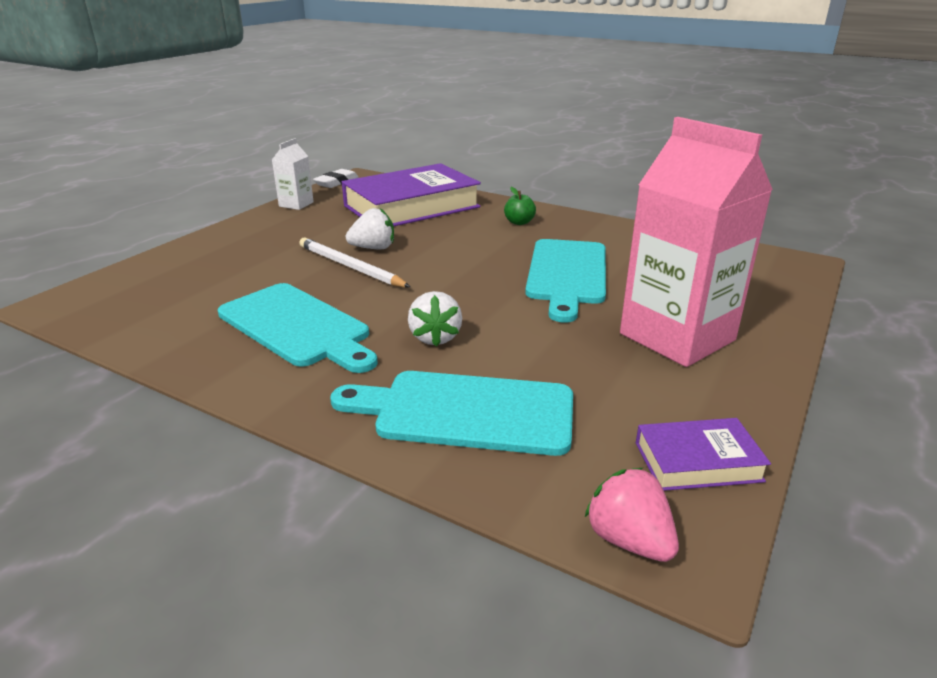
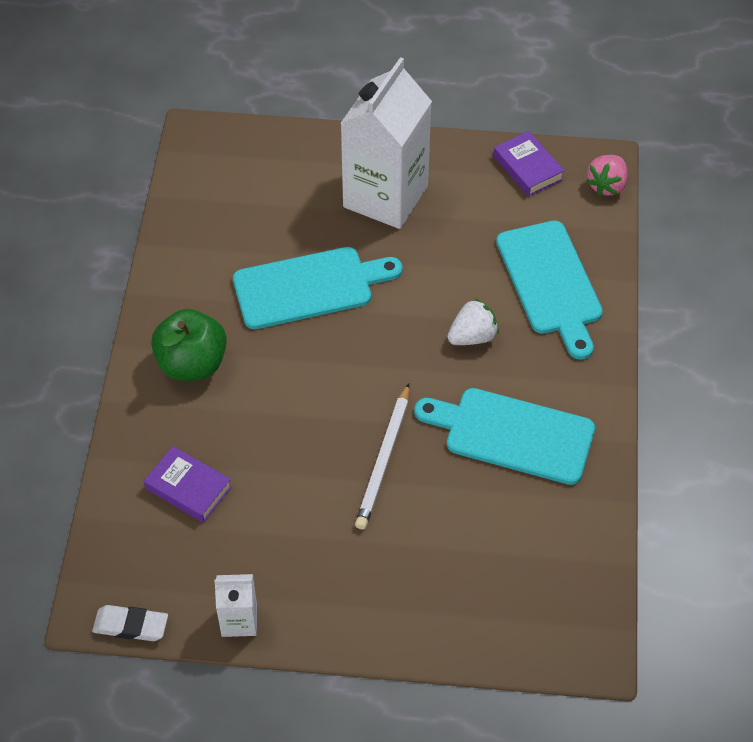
camera: 115 degrees left, 25 degrees up
(297, 327) = (512, 434): turquoise cutting board -> turquoise cutting board turned 90 degrees counterclockwise
(373, 248) = (330, 463): white strawberry -> none
(411, 206) = (188, 488): purple book -> purple book, size x0.47
(519, 222) = (192, 364): green apple -> green apple, size x1.97
(677, 337) = (385, 196): pink carton -> white carton

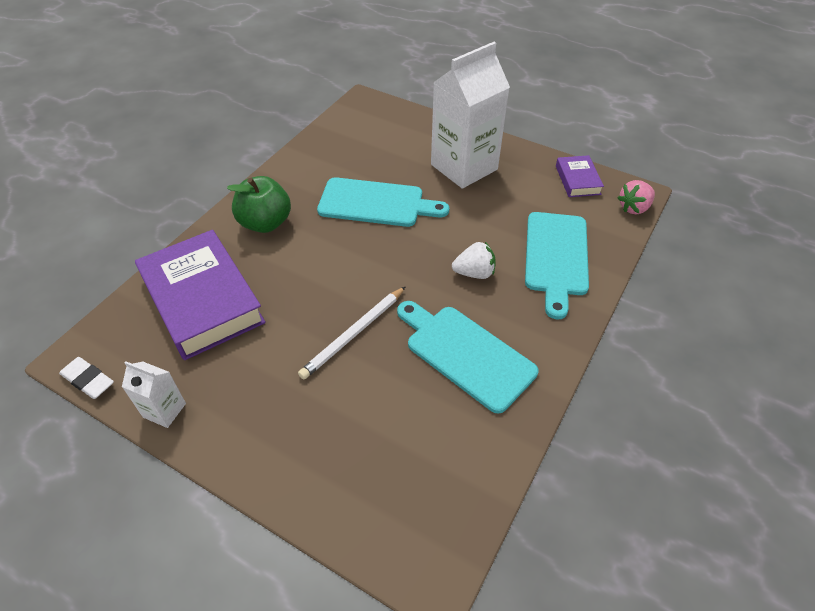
camera: 25 degrees right, 5 degrees down
(188, 488) = (202, 300): purple book -> purple book, size x2.11

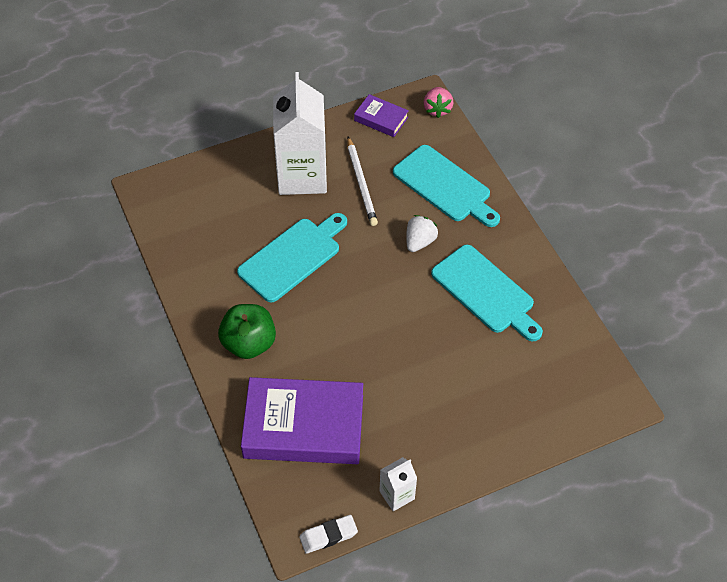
camera: 55 degrees left, 5 degrees up
(354, 334) = (418, 346): white pencil -> white pencil (361, 183)
(465, 354) = (486, 292): turquoise cutting board -> turquoise cutting board turned 120 degrees counterclockwise

